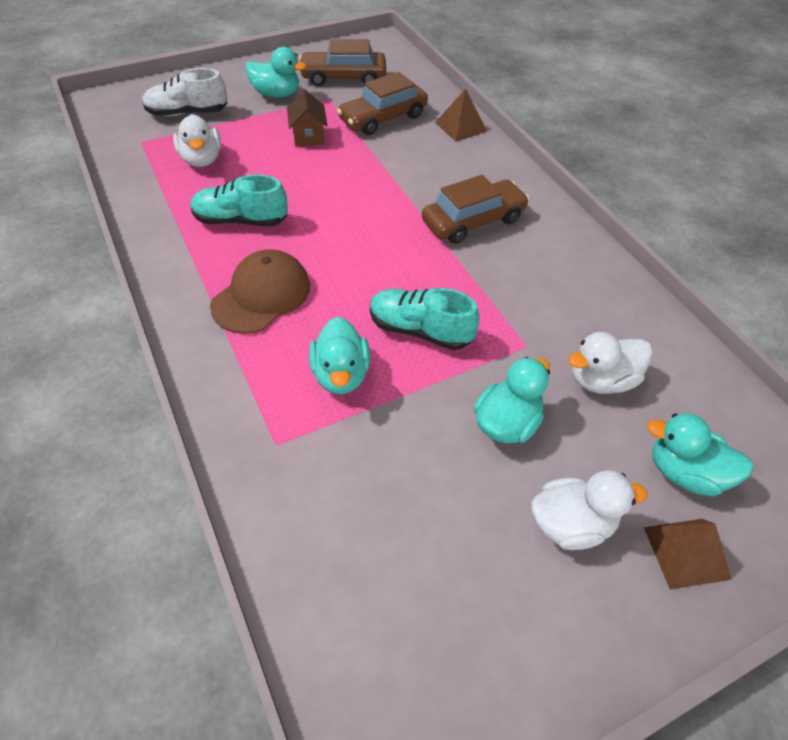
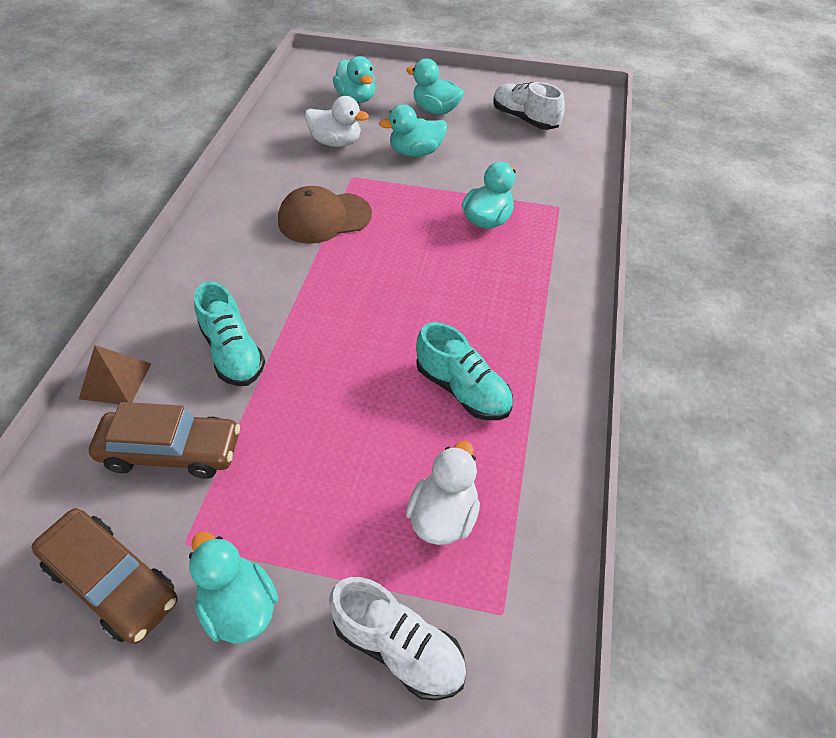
camera: 140 degrees left, 0 degrees up
(262, 295) = (499, 301): brown cap -> brown cap (324, 218)
(308, 136) = (286, 476): brown house -> none
(420, 330) = (407, 217): turquoise shoe -> turquoise shoe (233, 352)
(439, 599) = (524, 119): none -> white shoe
(473, 221) = (264, 270): brown car -> none
(571, 524) = (436, 110): white duck -> turquoise duck
(686, 552) = (398, 82): brown pyramid -> none

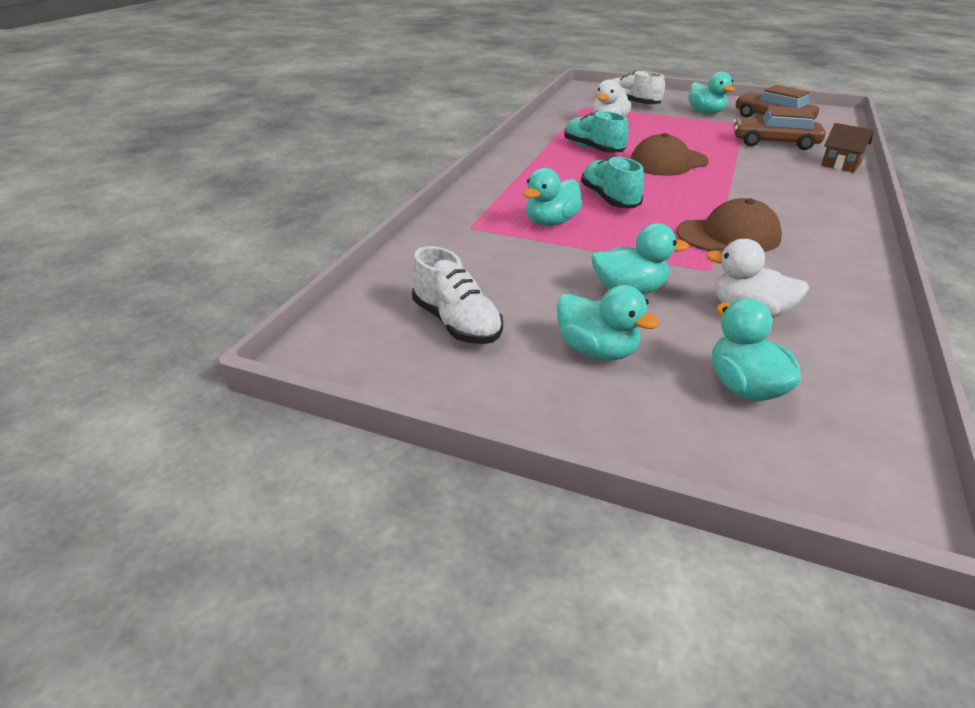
camera: 170 degrees left, 15 degrees down
(115, 380) = (840, 165): brown pyramid -> brown house
(233, 352) = (763, 170): turquoise shoe -> turquoise shoe (609, 199)
(357, 359) = (668, 162): none -> brown cap

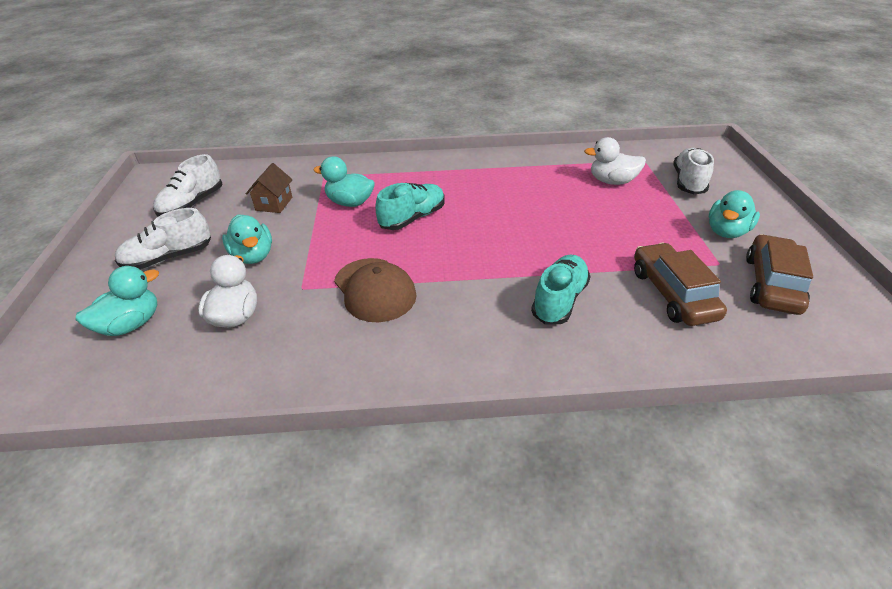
camera: 65 degrees right, 5 degrees up
(593, 149) = (524, 188): turquoise shoe -> turquoise shoe (559, 300)
(597, 351) = (169, 258): turquoise duck -> white shoe
(668, 162) = (529, 232): brown cap -> none
(840, 165) = (646, 355): brown house -> brown house (274, 204)

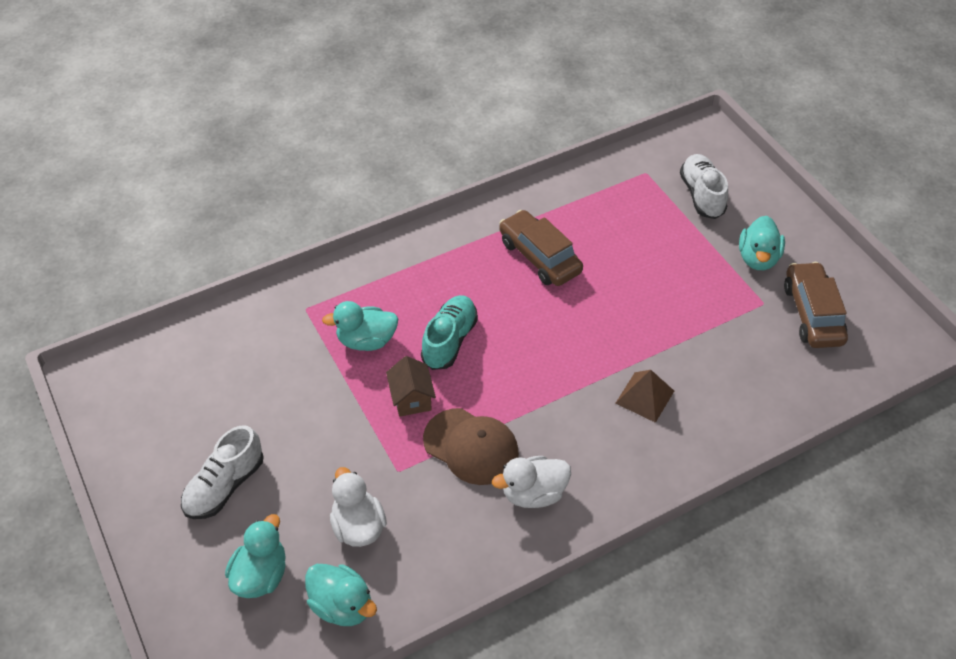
camera: 25 degrees left, 10 degrees up
(192, 204) = (181, 404): white shoe -> none
(253, 256) = (316, 450): turquoise duck -> turquoise duck (342, 605)
(274, 204) = (280, 371): brown house -> brown house (411, 399)
(559, 300) = (644, 397): turquoise shoe -> brown pyramid
(612, 181) = (626, 218): white duck -> white duck (533, 493)
(672, 294) = (736, 354): brown car -> brown car (539, 257)

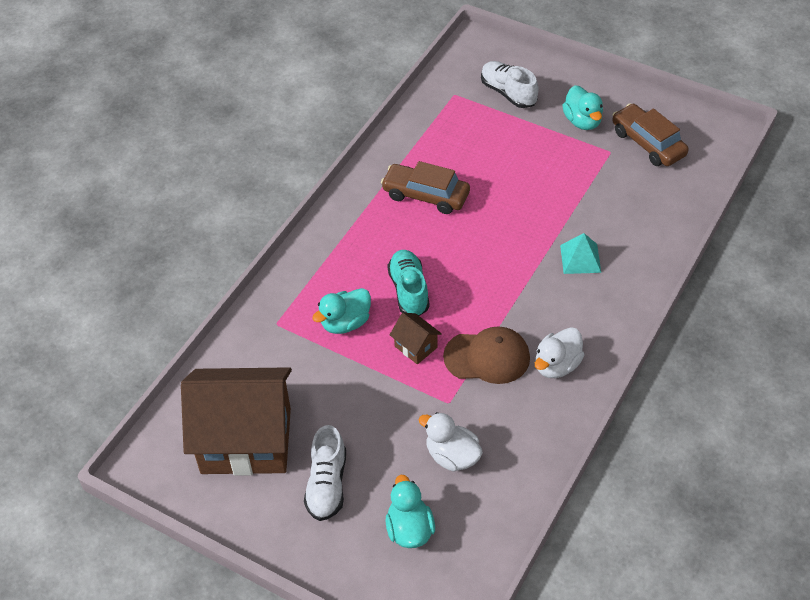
camera: 30 degrees left, 0 degrees up
(191, 403) = (246, 440): none -> brown house
(342, 605) = (486, 515): turquoise duck -> none
(644, 397) = (580, 258): brown pyramid -> turquoise pyramid

